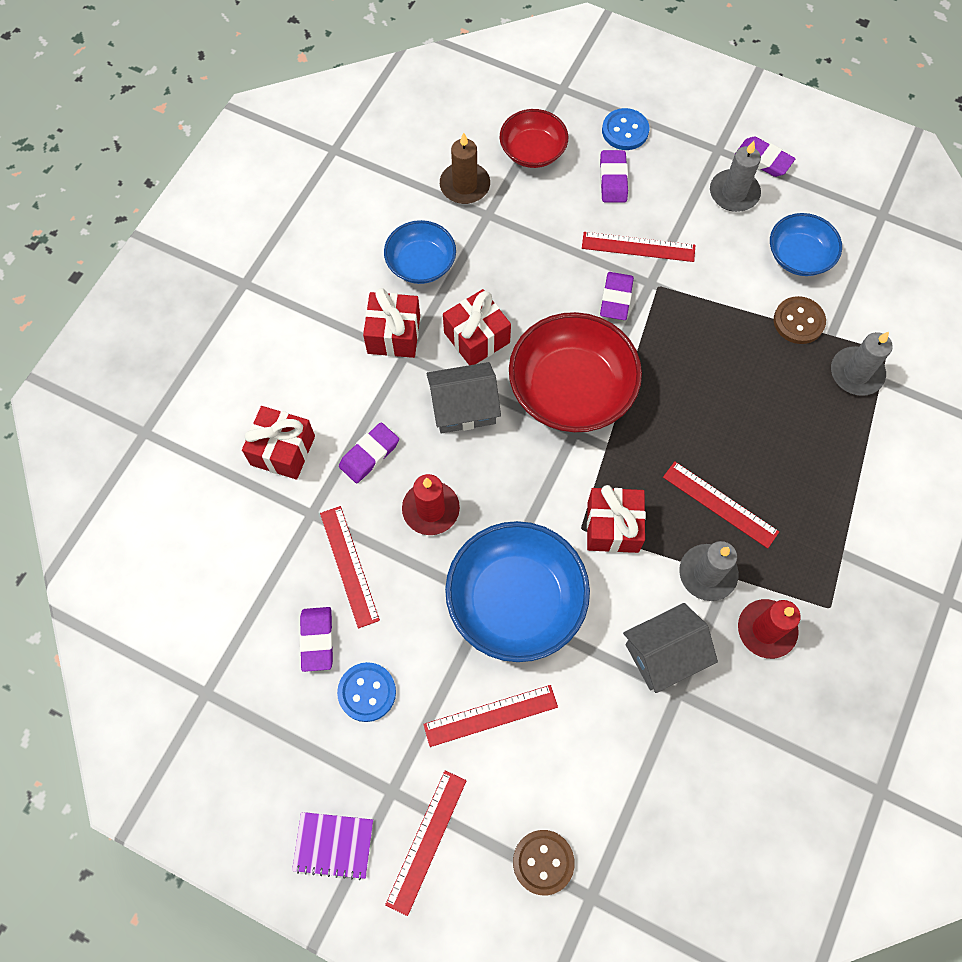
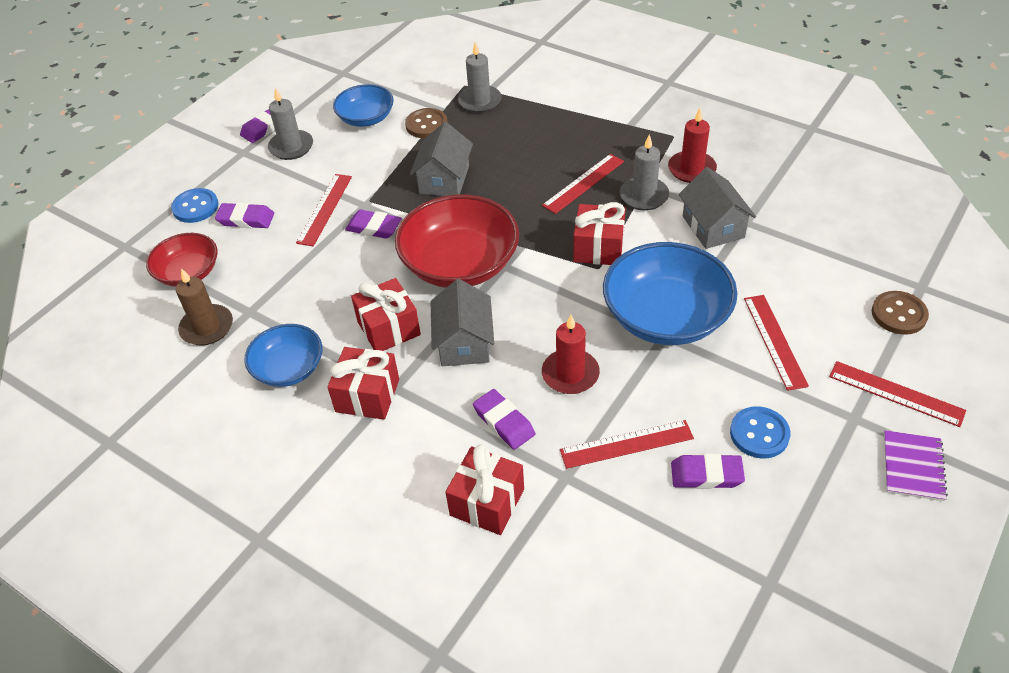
camera: 80 degrees left, 20 degrees down
(703, 354) = (444, 180): none -> grey house

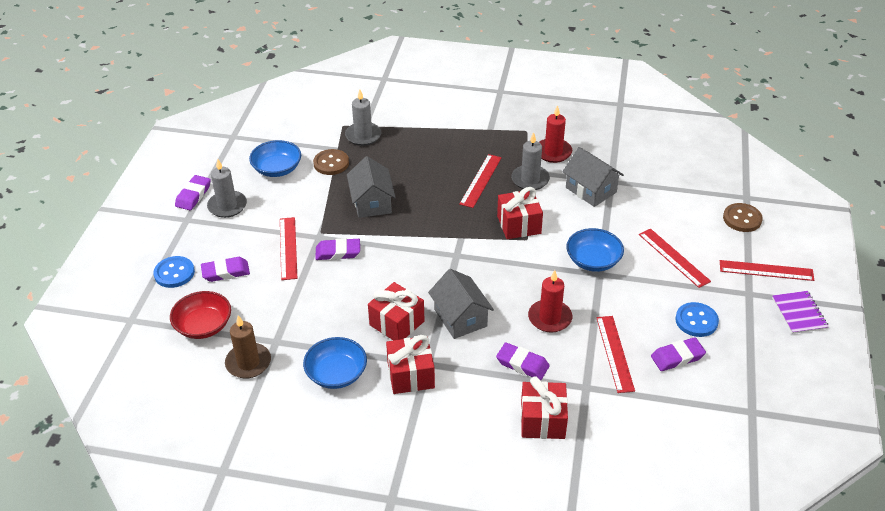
camera: 25 degrees left, 5 degrees down
(460, 264) = (423, 262): red bowl -> none
(626, 444) = (614, 353): red ruler -> red ruler turned 60 degrees counterclockwise
(666, 316) = (593, 260): blue bowl -> blue bowl, size x0.58

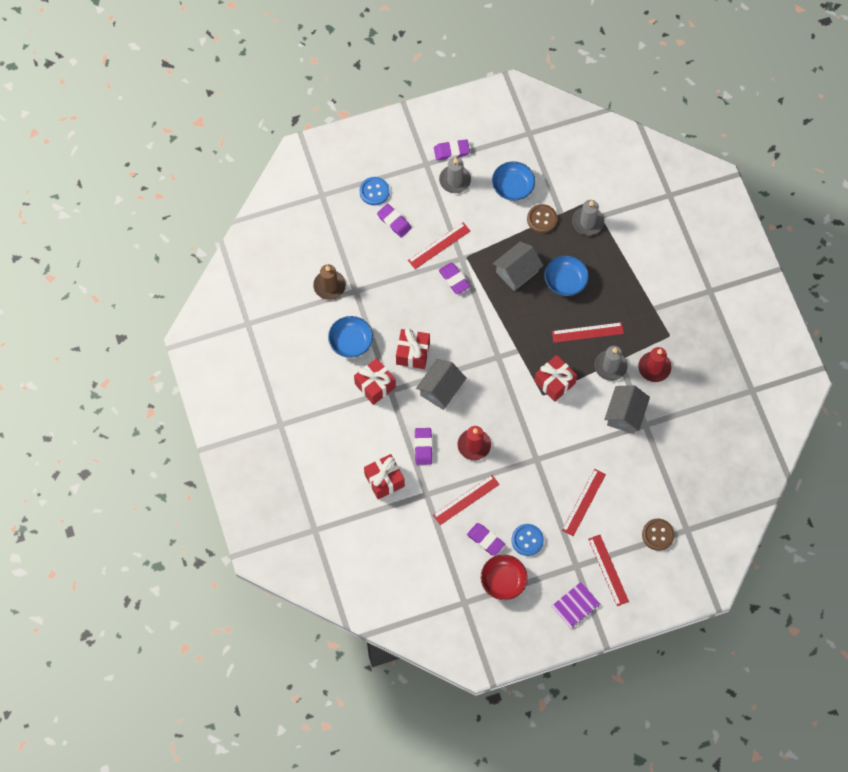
camera: 60 degrees right, 25 degrees up
(203, 326) = (342, 240): red bowl -> red bowl (503, 581)
(593, 260) = (547, 449): blue bowl -> blue bowl (565, 281)

